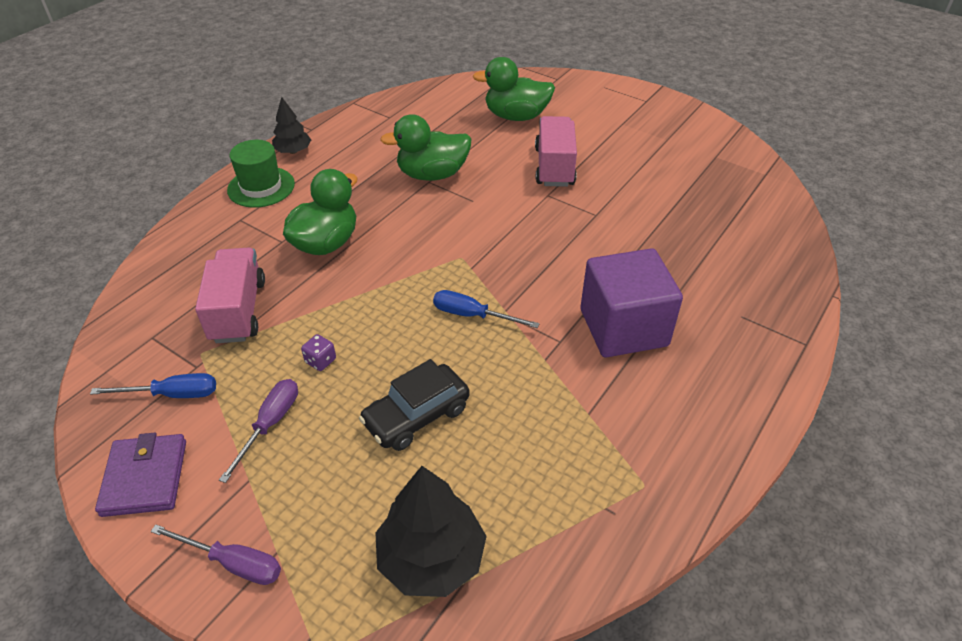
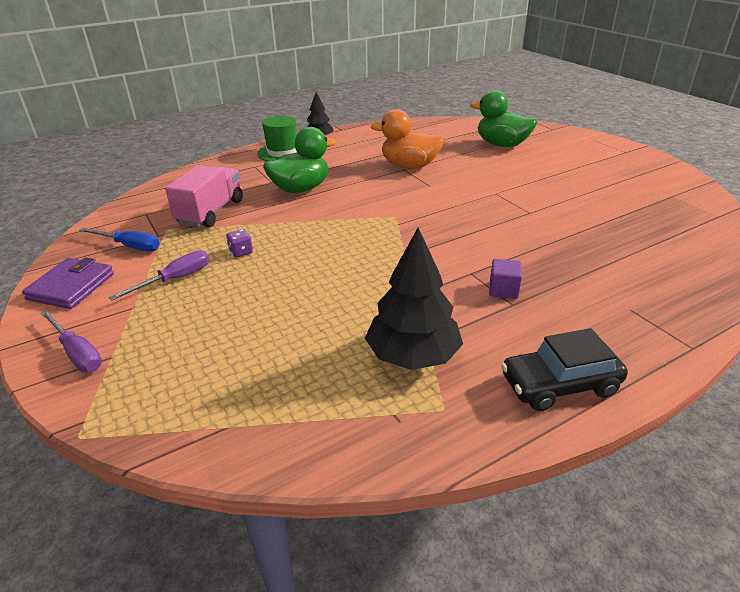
camera: 25 degrees right, 10 degrees down
(416, 416) = (282, 302): black car -> black car (559, 384)
(431, 558) = (216, 399): black tree -> black tree (413, 355)
(432, 174) = (409, 166): green duck -> orange duck
(472, 315) = (376, 252): blue screwdriver -> none
(554, 167) = (513, 178): pink truck -> none
(623, 327) = (503, 290): purple cube -> purple cube, size x0.41

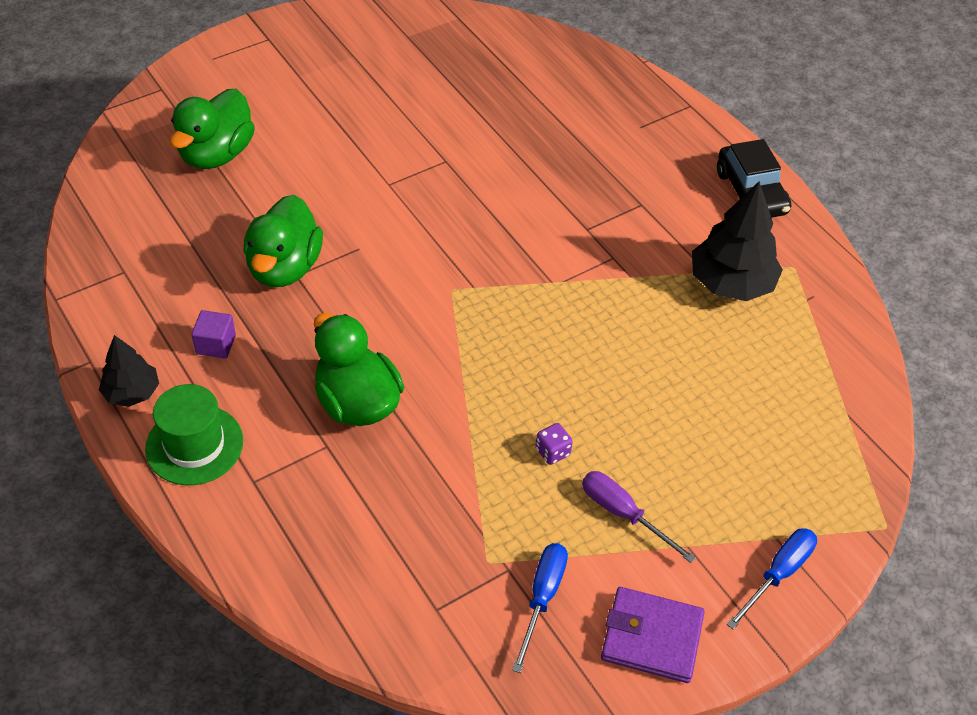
camera: 95 degrees left, 15 degrees up
(77, 353) = (778, 574): purple screwdriver -> blue screwdriver
(211, 212) = (434, 513): pink truck -> none
(409, 166) = (284, 267): orange duck -> green duck
(503, 290) = (617, 207): purple cube -> purple cube (216, 344)

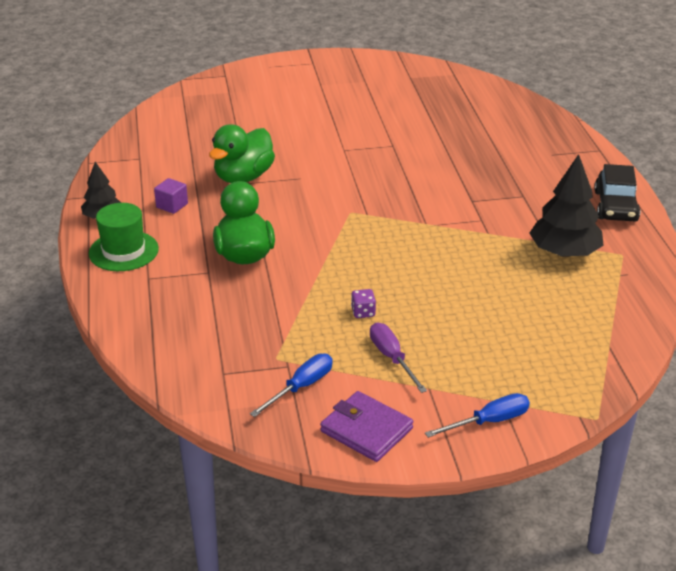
camera: 25 degrees right, 15 degrees down
(216, 154) = (238, 113): green duck -> none

